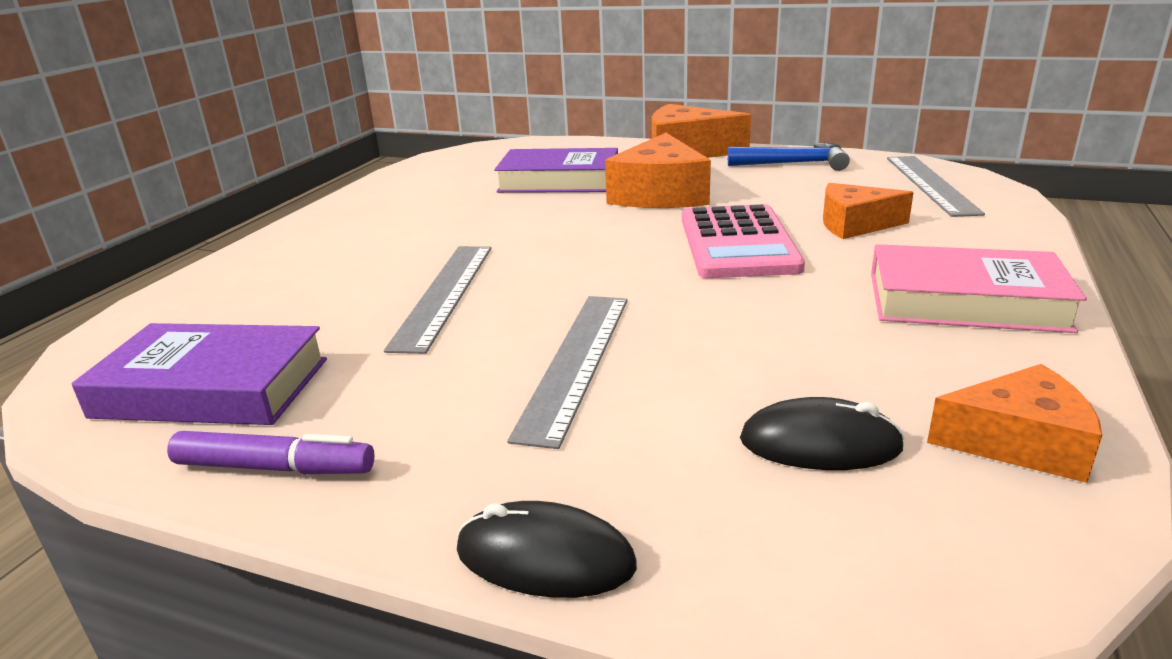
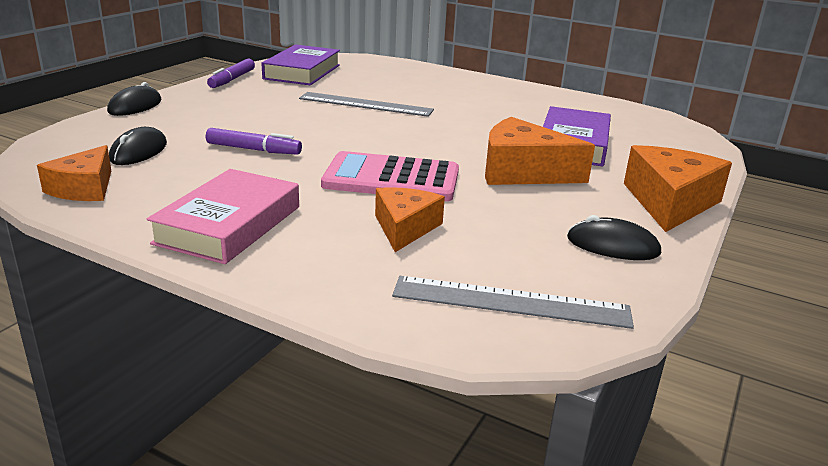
camera: 95 degrees right, 0 degrees up
(575, 362) = (262, 121): grey ruler -> none
(716, 339) = (253, 150): none -> purple marker
(794, 164) = (612, 246): blue hammer -> black mouse

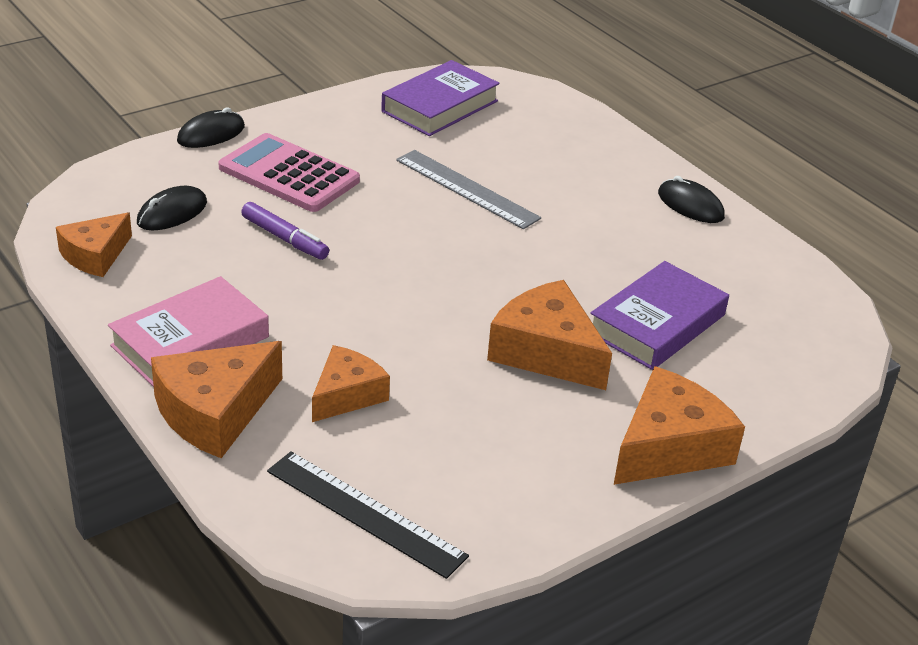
camera: 25 degrees right, 10 degrees up
(232, 79) = (345, 105): purple marker -> none
(299, 267) = (215, 412): none -> orange cheese
(391, 179) = (391, 322): pink calculator -> pink calculator (289, 174)
(511, 302) = (365, 513): grey ruler -> black ruler
(612, 246) = (534, 483): black mouse -> black mouse (690, 205)

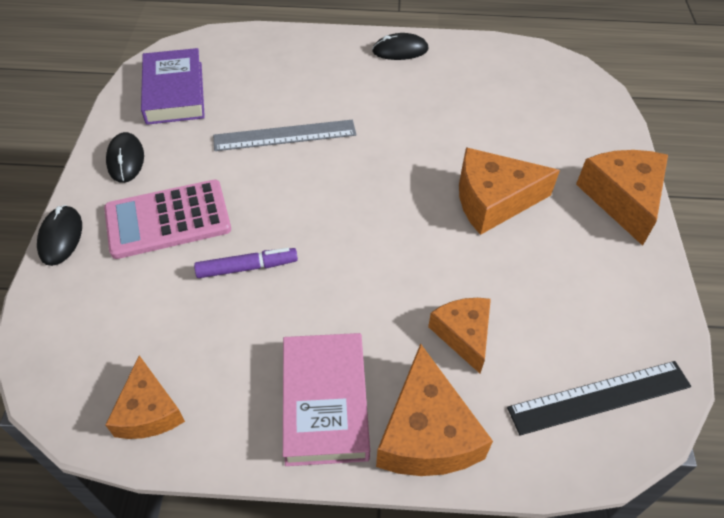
camera: 50 degrees left, 15 degrees up
(172, 213) = (142, 322): black mouse -> black mouse (125, 160)
(656, 324) = (503, 134): purple book -> none

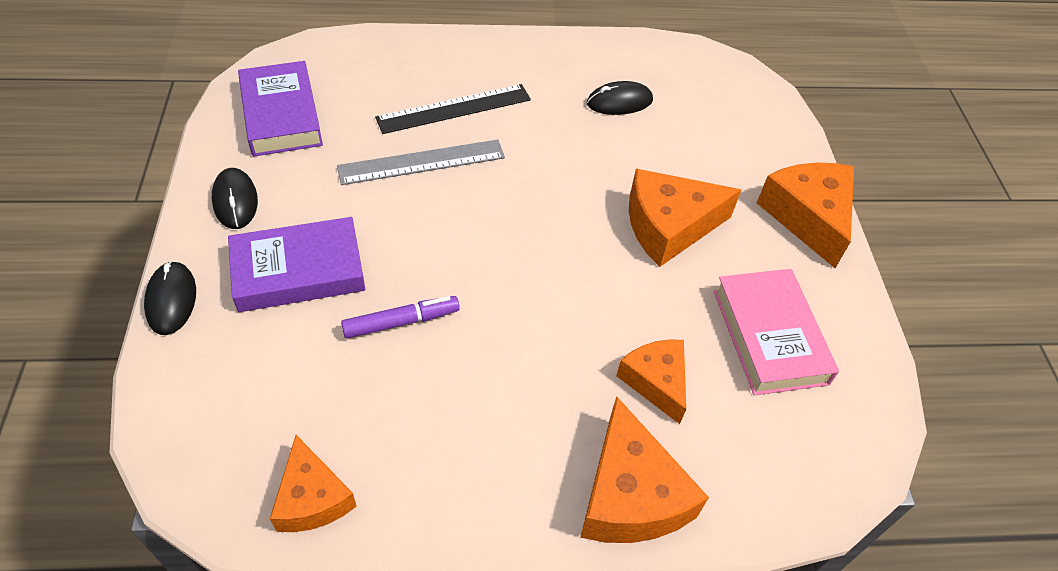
camera: 10 degrees left, 0 degrees up
(168, 220) = (298, 271): pink calculator -> purple book
(325, 402) = (513, 470): pink book -> pink book (769, 336)
(400, 50) = (541, 54): black mouse -> black mouse (619, 102)
(600, 397) = (809, 439): black ruler -> black ruler (454, 109)

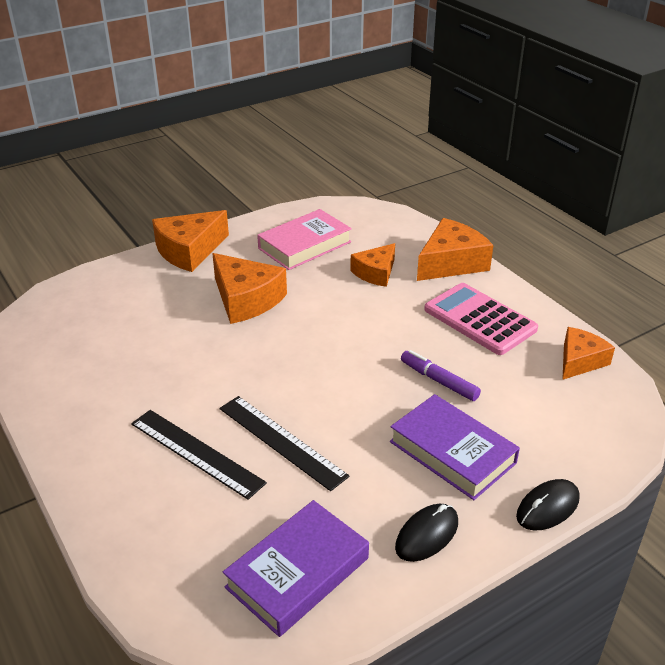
camera: 115 degrees left, 15 degrees down
(421, 162) = (281, 441): grey ruler -> black ruler
(476, 438) = (479, 319): none -> pink calculator
(619, 102) = (117, 360): black mouse -> none

